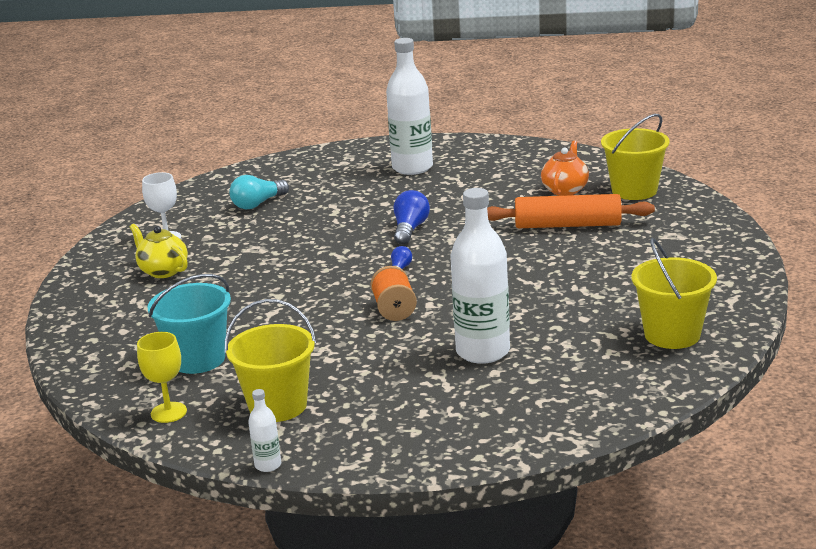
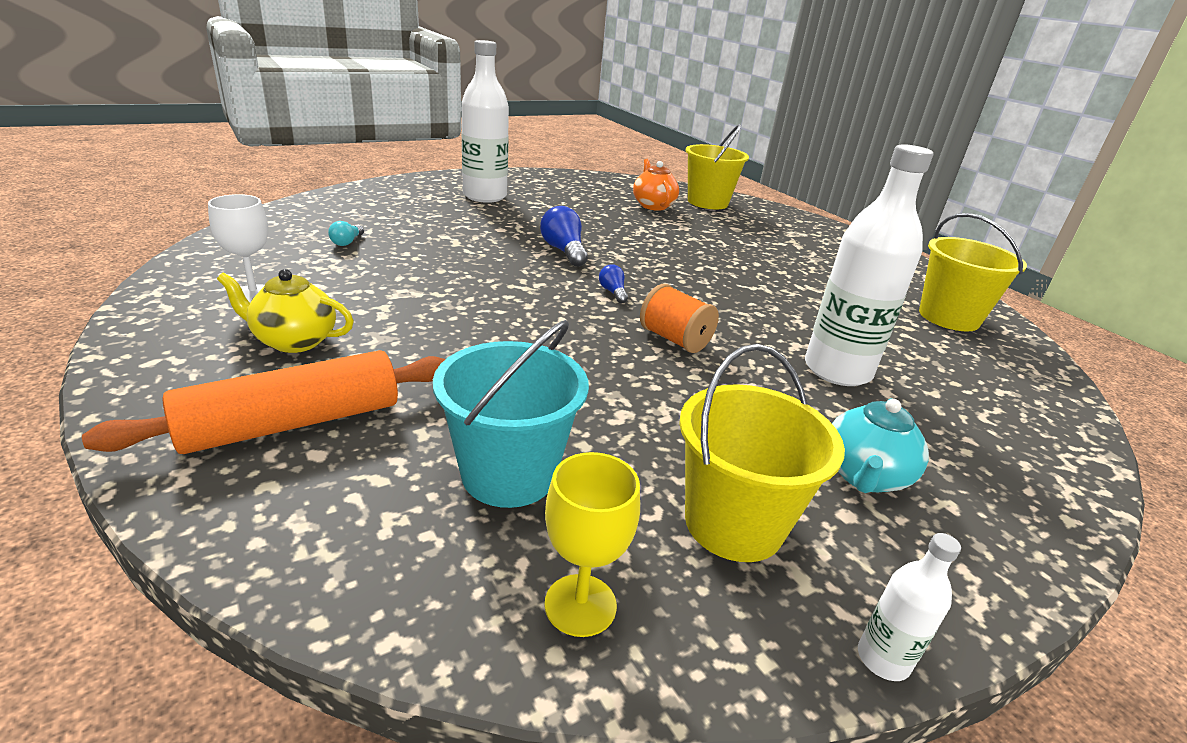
camera: 40 degrees left, 5 degrees up
(258, 204) = (347, 242): turquoise light bulb -> turquoise light bulb, size x0.56
(387, 407) = (864, 476): none -> turquoise teapot
(567, 225) = (702, 233): orange rolling pin -> orange rolling pin (293, 423)

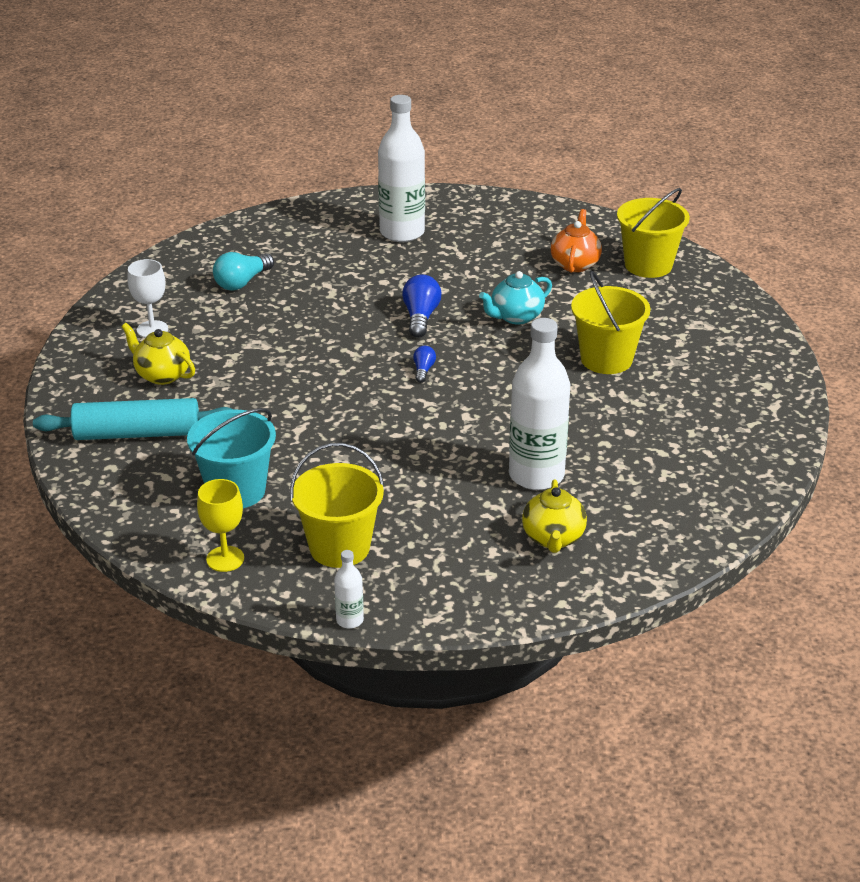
camera: 30 degrees right, 5 degrees up
(293, 423) = (137, 434): orange rolling pin -> turquoise rolling pin
(347, 242) = (242, 282): turquoise light bulb -> turquoise light bulb, size x1.80
(674, 339) = (431, 423): orange spool -> none
(864, 476) = (454, 546): turquoise teapot -> turquoise teapot (515, 317)
(944, 436) = (553, 538): none -> yellow teapot
(948, 317) = (723, 451): yellow bucket -> yellow bucket (606, 359)

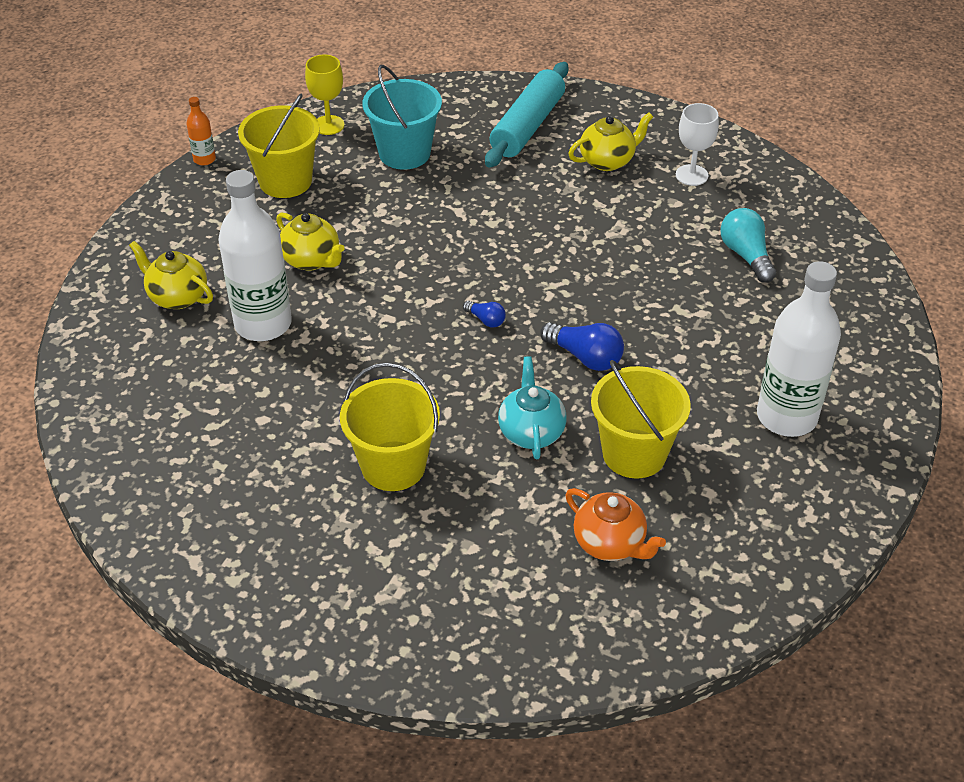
camera: 120 degrees right, 10 degrees up
(349, 620) = (204, 159): white bottle -> orange bottle
(436, 483) = (312, 260): none -> yellow teapot
(648, 265) = (558, 618): yellow bucket -> yellow bucket (634, 453)

